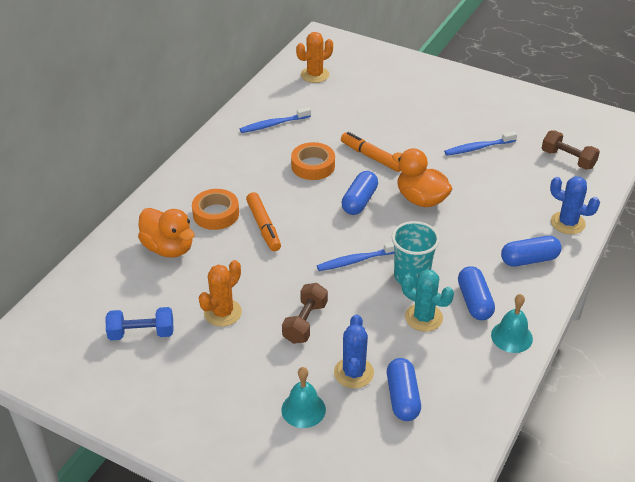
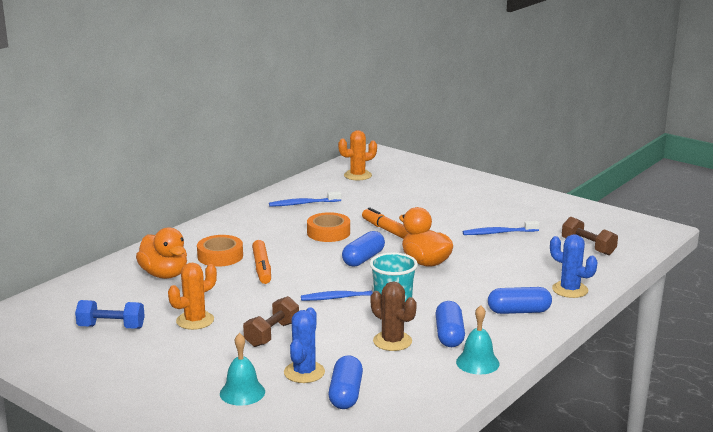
camera: 10 degrees right, 20 degrees down
(423, 317) = (392, 341): turquoise cactus -> brown cactus

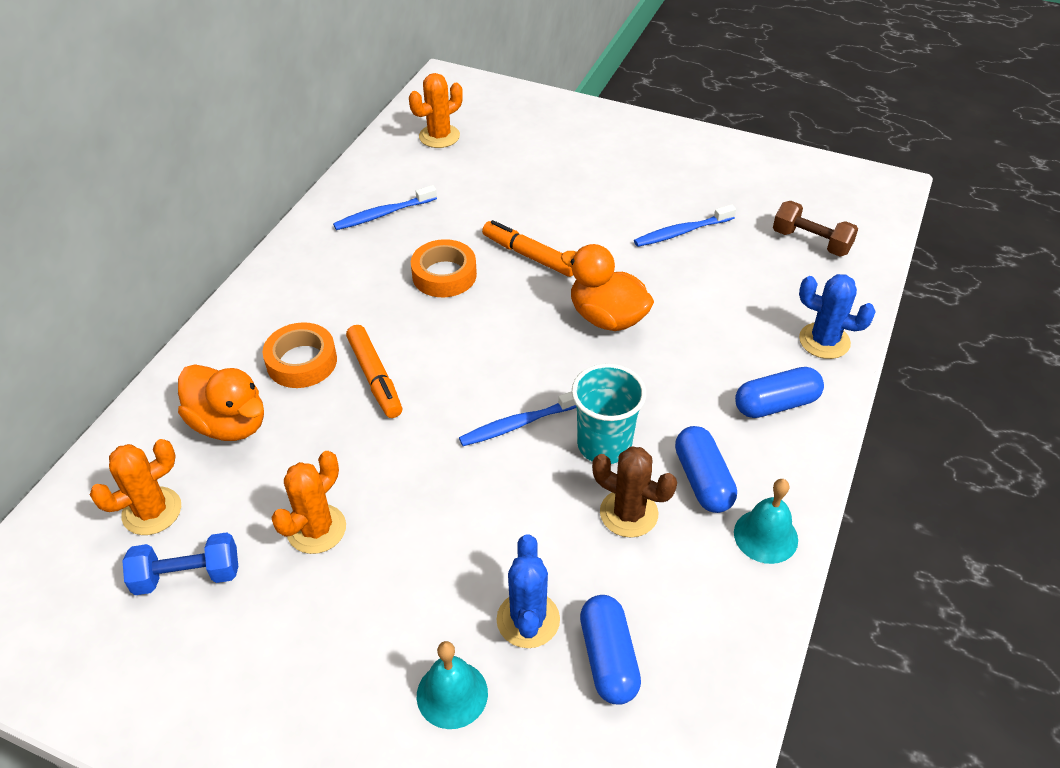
camera: 15 degrees left, 25 degrees up
(103, 301) = (152, 511): none -> orange cactus
(272, 334) = (446, 536): brown dumbbell -> none
(363, 259) = (516, 326): blue capsule -> none

